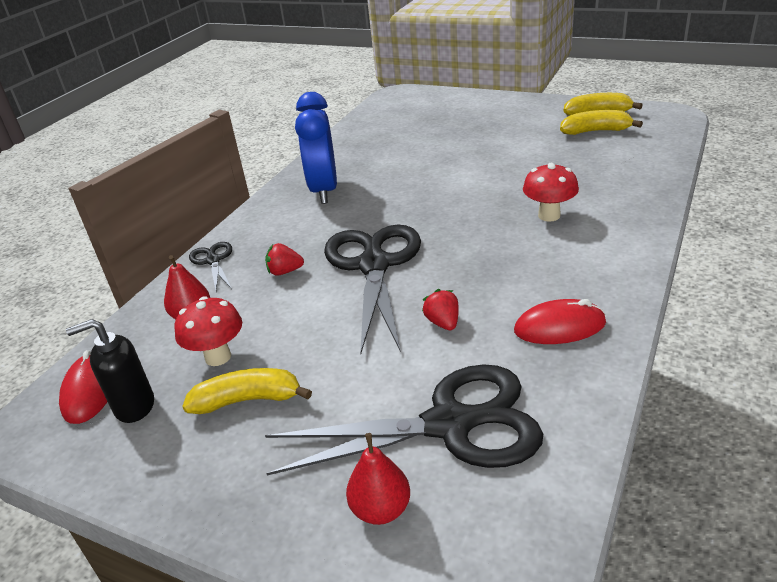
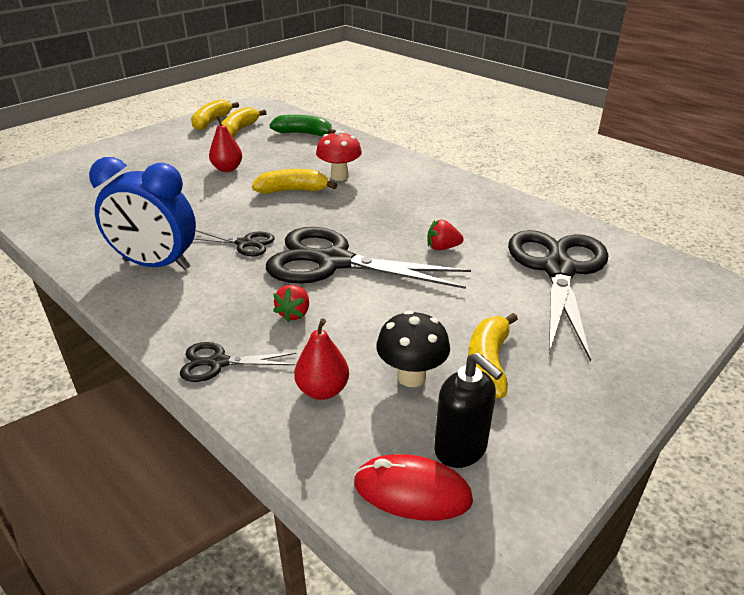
camera: 75 degrees left, 0 degrees up
(134, 406) = (461, 449): black soap dispenser -> black soap dispenser turned 45 degrees counterclockwise
(218, 357) = (411, 377): red mushroom -> black mushroom
(377, 213) = (245, 244): none -> black scissors
(381, 509) = (632, 314): red pear -> red pear (227, 169)
(493, 202) = (293, 190): none -> yellow banana
(559, 327) = (477, 208): red mouse -> none
(632, 163) = (304, 133): none -> green banana

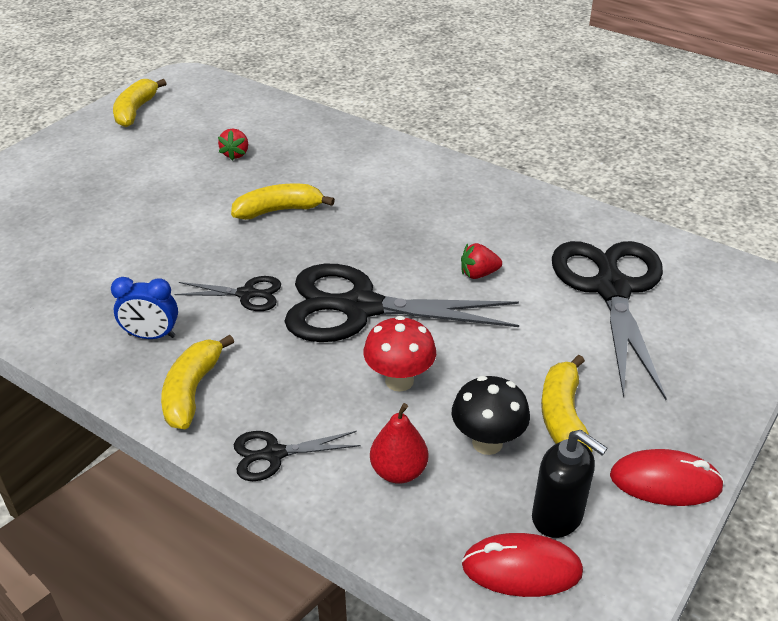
camera: 10 degrees left, 5 degrees up
(156, 264) = (151, 336): blue clock -> blue clock, size x0.54
(227, 169) = (185, 185): red pear -> none
(239, 130) = (177, 121): yellow banana -> yellow banana (192, 391)
(294, 313) = (337, 381): red strawberry -> red strawberry (235, 154)
(304, 133) = (263, 120): green banana -> none
(339, 176) = (329, 183): red mushroom -> red mushroom (399, 381)
(576, 432) = (665, 482): none -> red mouse

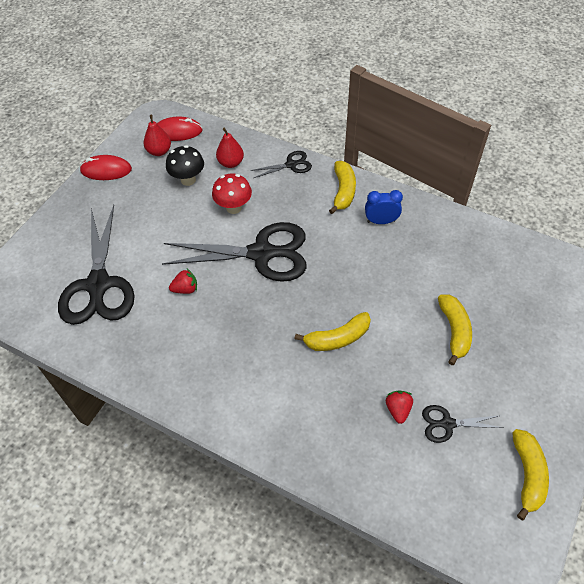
camera: 175 degrees right, 15 degrees up
(248, 294) = (335, 256): black scissors -> black scissors (446, 424)
(557, 517) = (159, 151): black soap dispenser -> red pear
(562, 416) = (148, 197): yellow banana -> yellow banana (454, 331)

